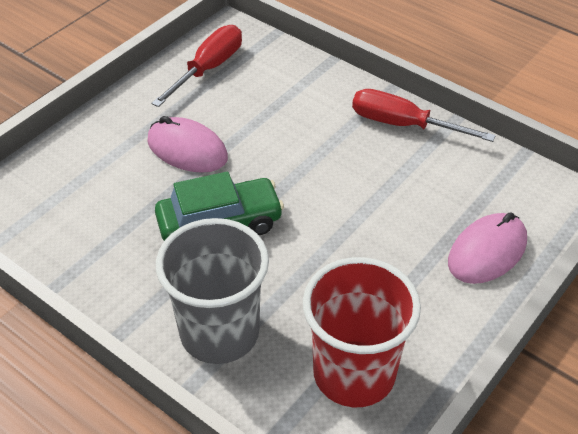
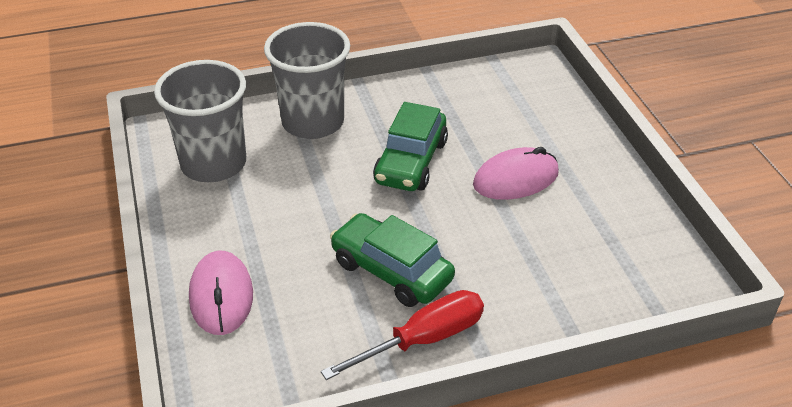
camera: 125 degrees right, 5 degrees down
(208, 69) = (630, 240): red screwdriver -> none
(354, 374) = (213, 164): red cup -> grey cup
(359, 170) = (391, 271): none -> green car

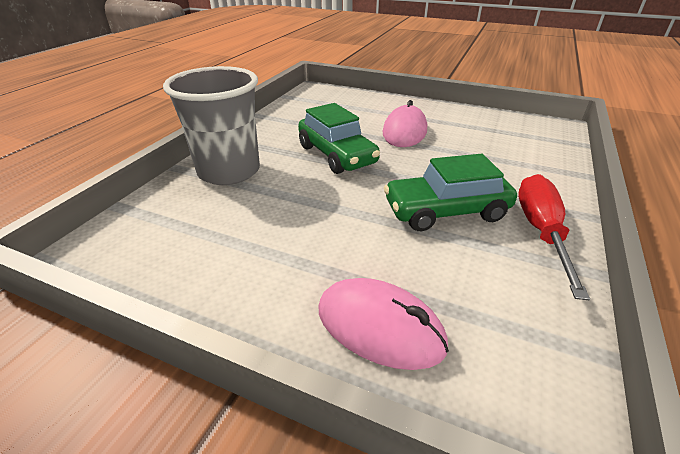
camera: 50 degrees left, 5 degrees down
(213, 164) = (187, 241): grey cup -> none

